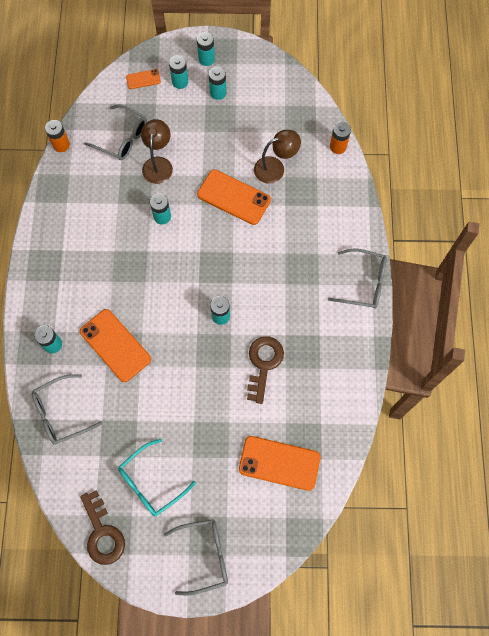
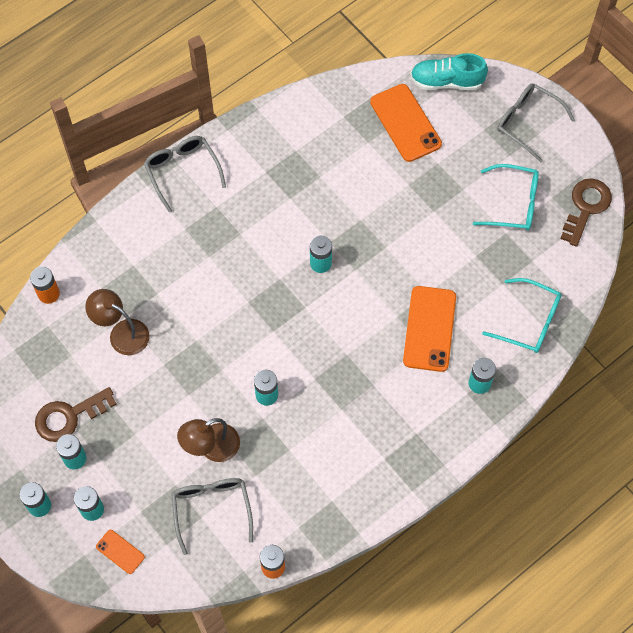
camera: 130 degrees left, 5 degrees down
(62, 413) = (528, 321): grey glasses -> turquoise glasses
(233, 197) = (188, 346): orange phone -> none
(263, 364) = (333, 196): brown key -> brown key (69, 416)
(289, 525) = (446, 81): none -> turquoise shoe

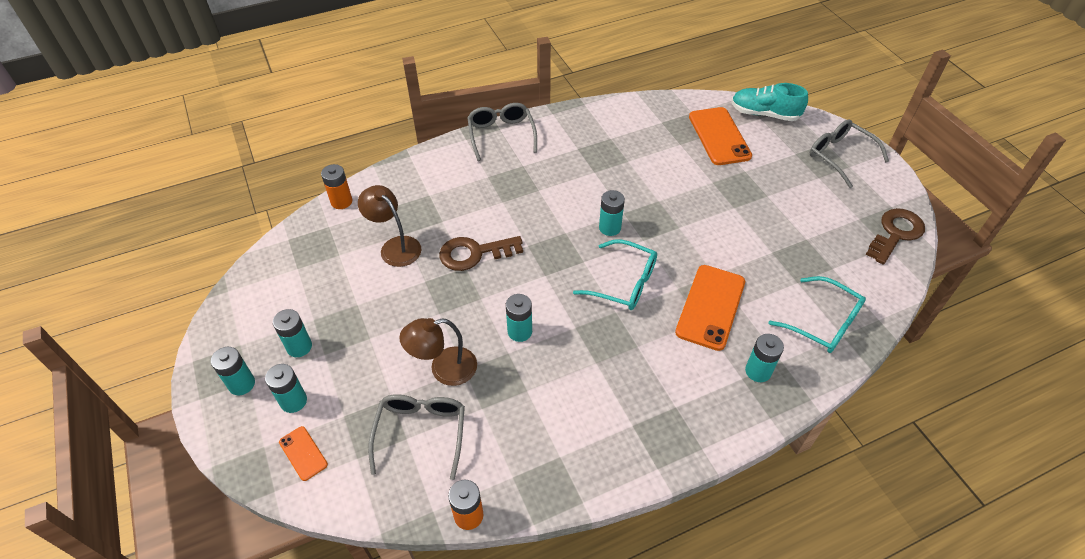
camera: 15 degrees right, 15 degrees down
(69, 416) = (312, 307): brown key -> brown key (474, 253)
(512, 203) = (817, 216): turquoise glasses -> turquoise glasses (623, 283)

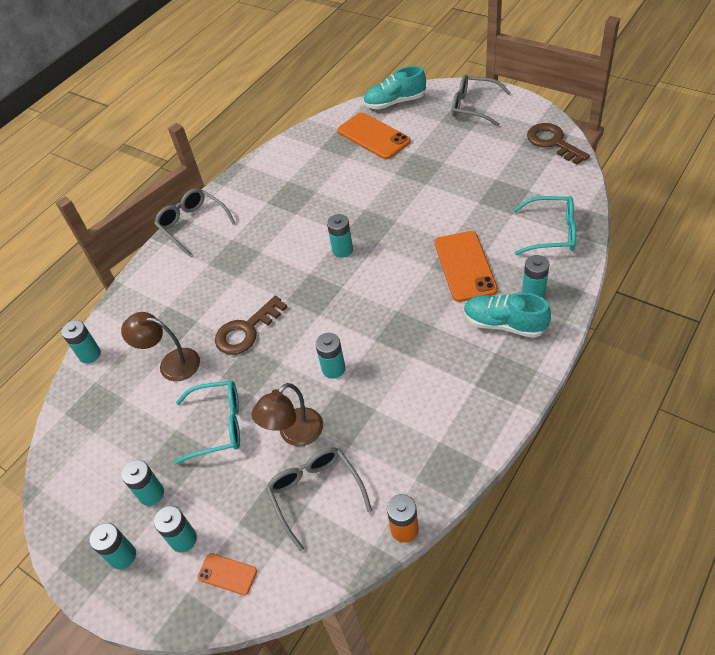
camera: 25 degrees left, 0 degrees up
(341, 201) = (90, 354): orange battery -> turquoise battery
(623, 283) = (386, 285): turquoise glasses -> turquoise glasses (217, 425)
(705, 385) = (504, 324): none -> turquoise shoe
(895, 233) = (553, 142): brown key -> brown key turned 45 degrees counterclockwise

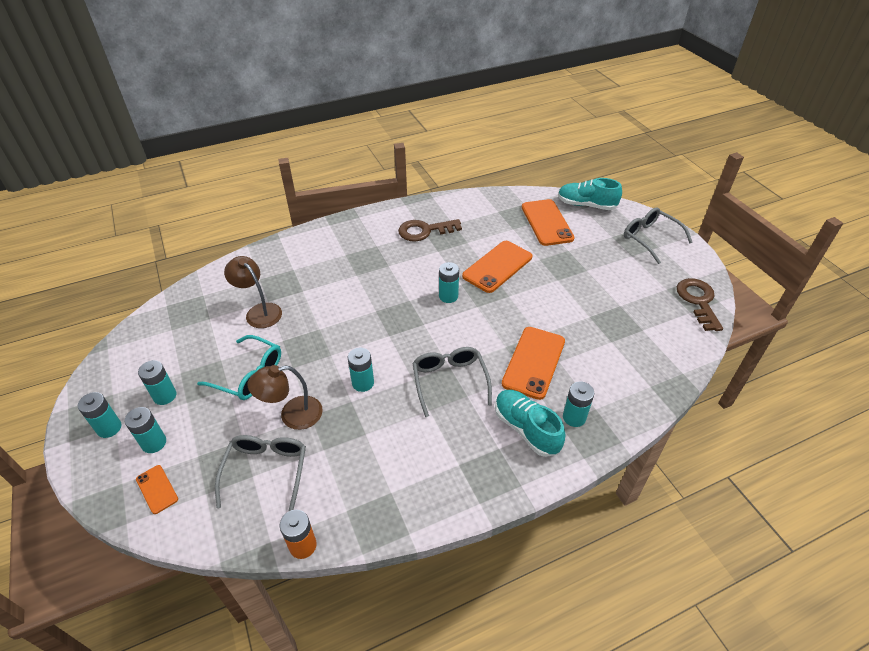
camera: 25 degrees right, 5 degrees down
(90, 354) = (216, 275): turquoise battery -> none
(193, 225) = (360, 222): grey glasses -> grey glasses (450, 382)
(246, 331) = (328, 317): brown key -> brown key (424, 231)
(363, 199) = (497, 266): none -> orange phone
(551, 232) = (633, 375): turquoise glasses -> none

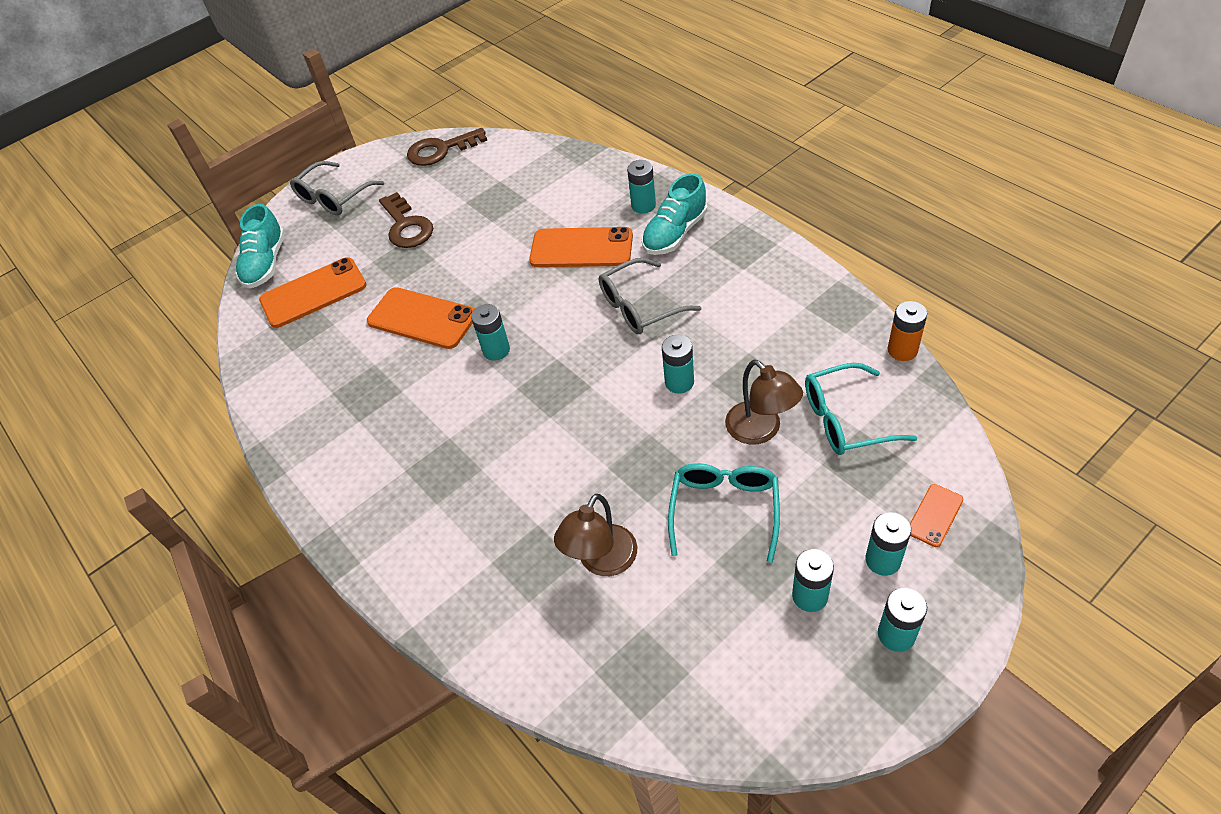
camera: 100 degrees left, 5 degrees up
(266, 472) = (847, 419): grey glasses -> turquoise glasses
(424, 231) = (355, 422): brown key -> brown key (406, 226)

